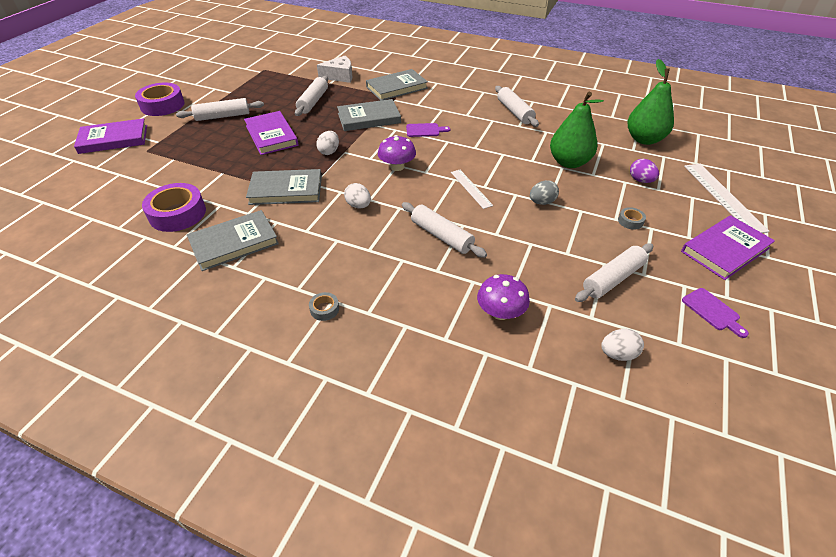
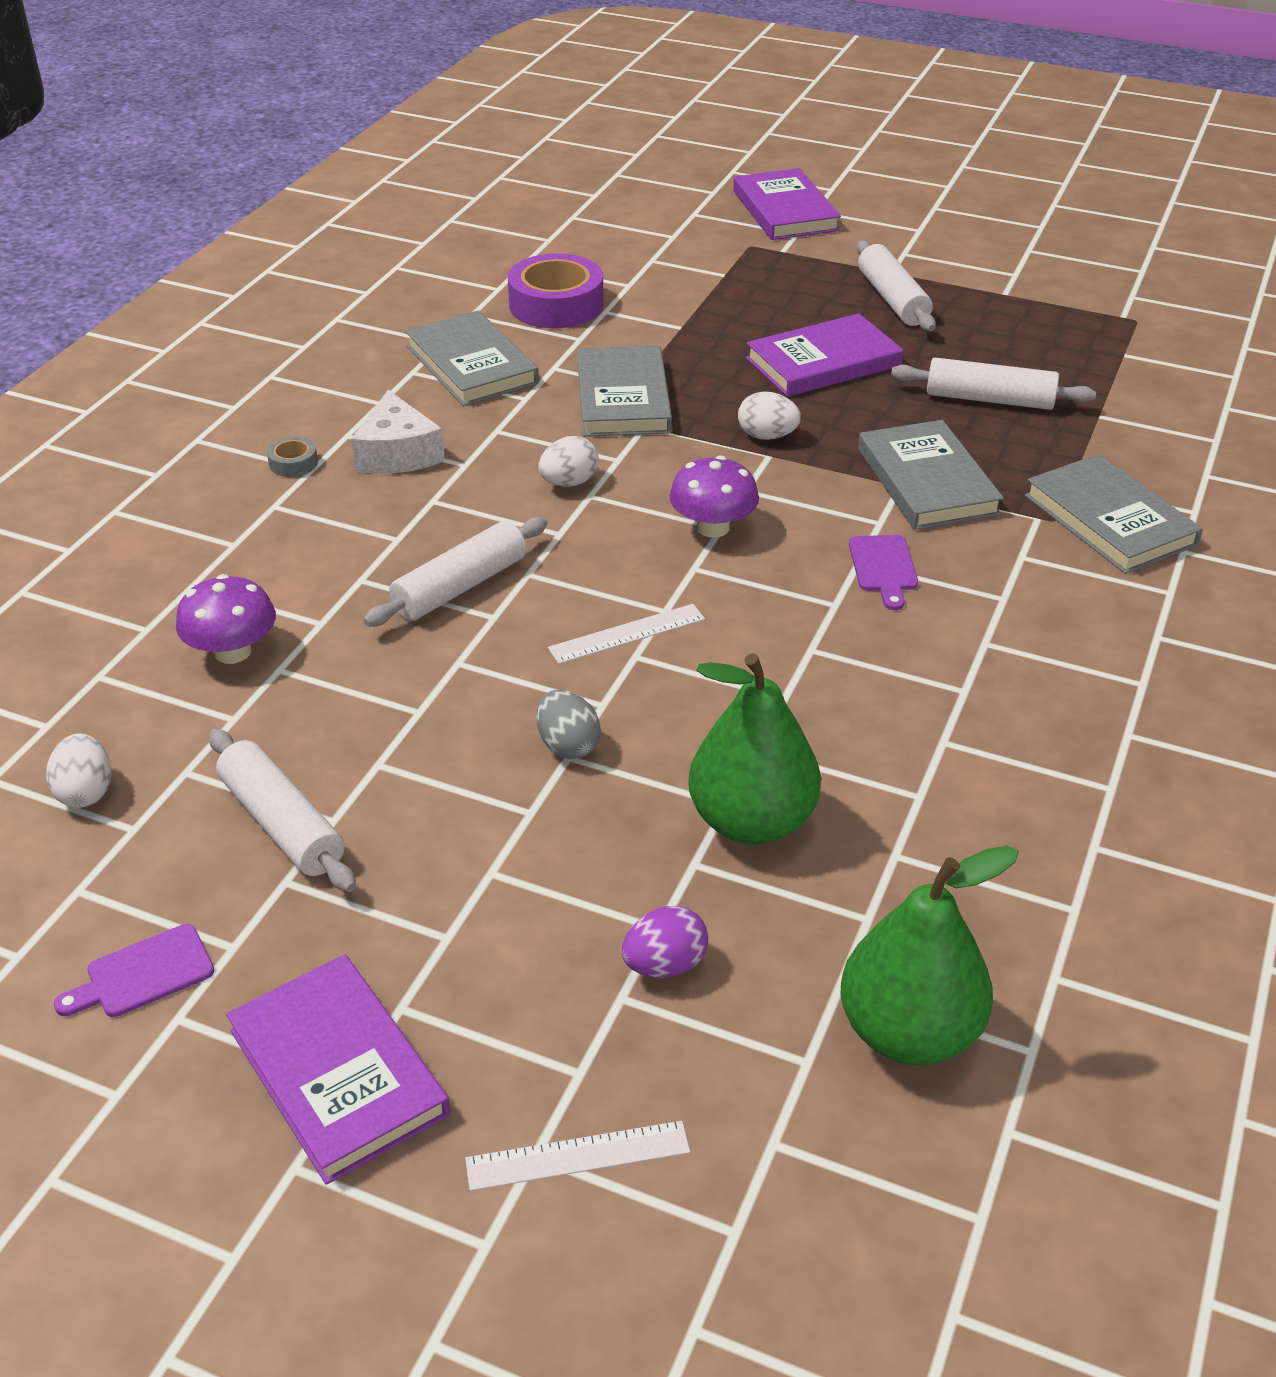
camera: 90 degrees right, 5 degrees down
(162, 105) = (923, 232): purple tape -> none
(340, 76) = (1143, 427): white cheese -> white cheese (397, 453)
(514, 112) = (1026, 740): white rolling pin -> none
(630, 221) = (478, 899): grey tape -> none
(723, 197) = (578, 1156): white ruler -> white ruler, size x0.60

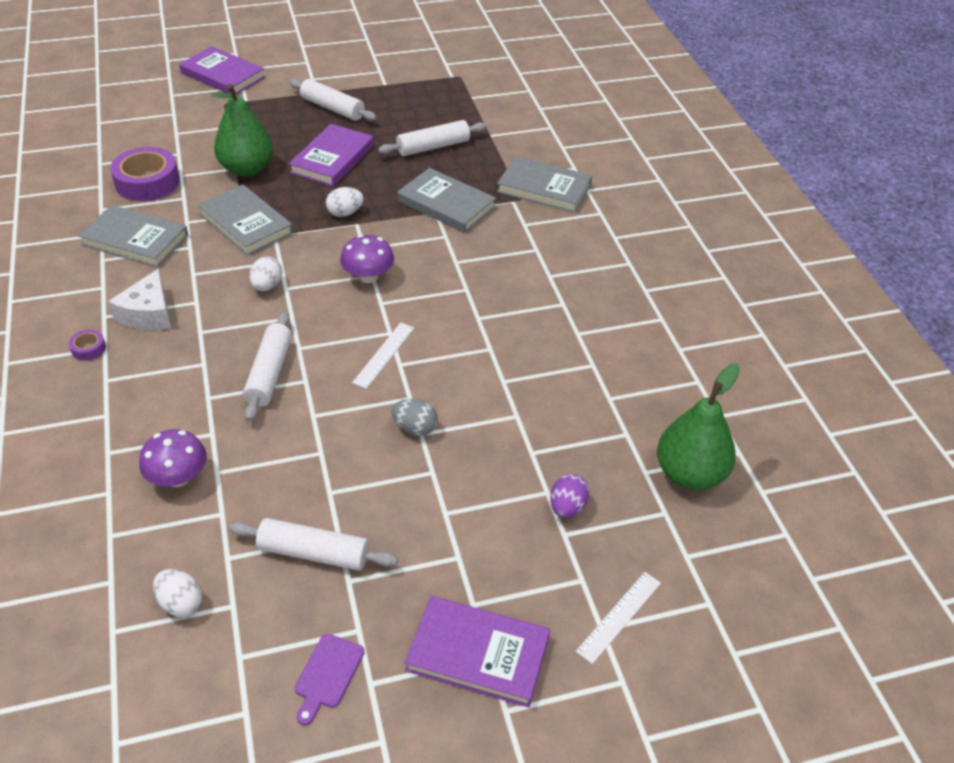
camera: 40 degrees left, 5 degrees up
(293, 463) = (88, 348): grey tape -> purple tape
(397, 453) = (148, 313): white cheese -> white cheese turned 60 degrees clockwise
(751, 821) = (536, 417): green pear -> green pear (247, 169)
(883, 567) = (470, 259): purple cutting board -> none

